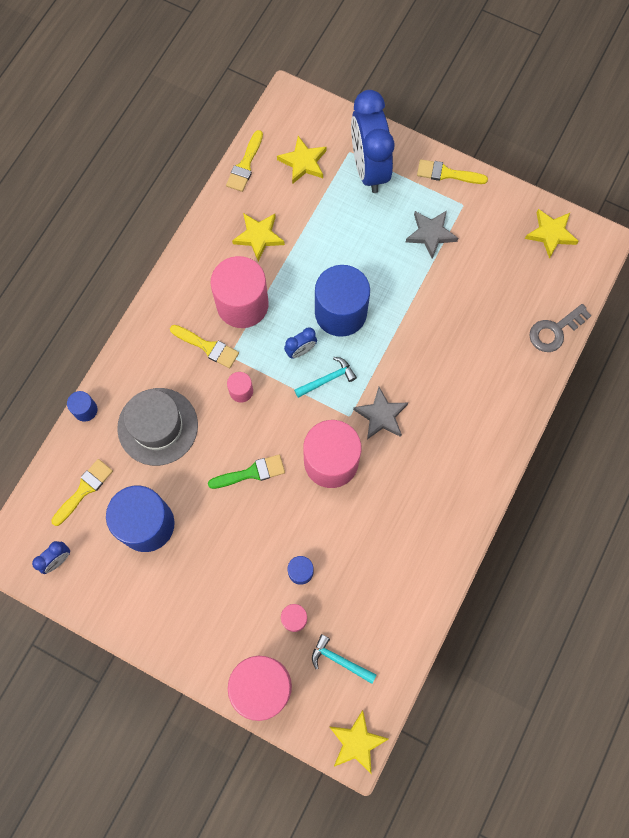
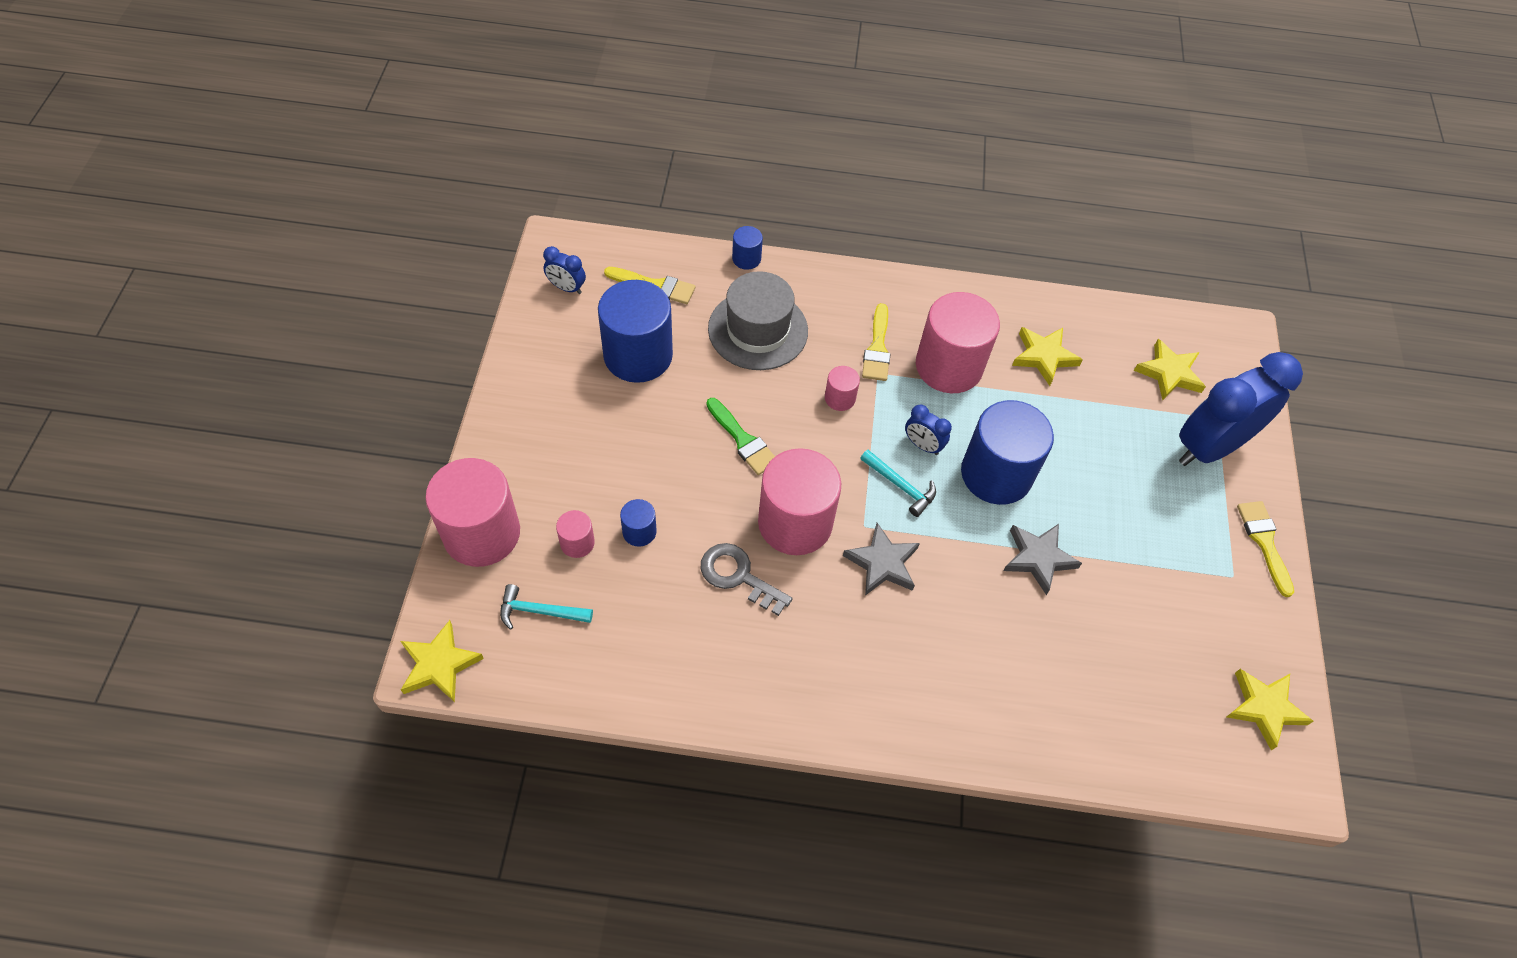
camera: 65 degrees right, 15 degrees down
(245, 165) = (1126, 315): yellow brush -> none
(339, 660) = (540, 611): turquoise hammer -> turquoise hammer turned 90 degrees counterclockwise
(431, 234) = (1165, 548): grey star -> grey star (1038, 558)
(555, 331) = (1120, 757): grey key -> grey key (738, 576)

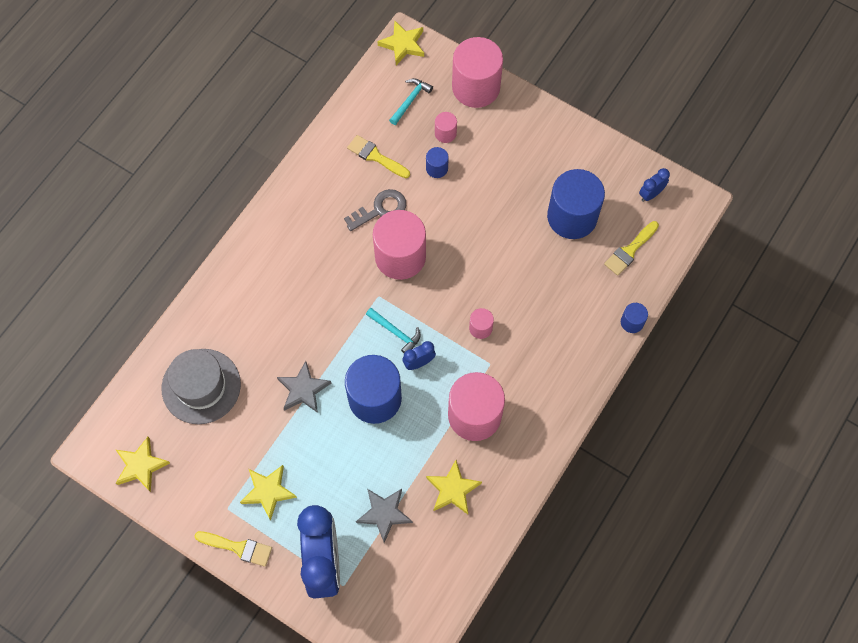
camera: 120 degrees right, 10 degrees up
(743, 440) = (475, 252): green brush -> none
(758, 330) = (562, 301): grey hat -> grey hat (201, 386)
(877, 348) = (512, 374): yellow brush -> yellow brush (376, 156)
(882, 563) = (348, 294): grey star -> grey star (384, 513)
(900, 486) = (395, 332): turquoise hammer -> turquoise hammer turned 120 degrees counterclockwise
(1169, 373) = (396, 576): yellow star -> yellow star (268, 491)

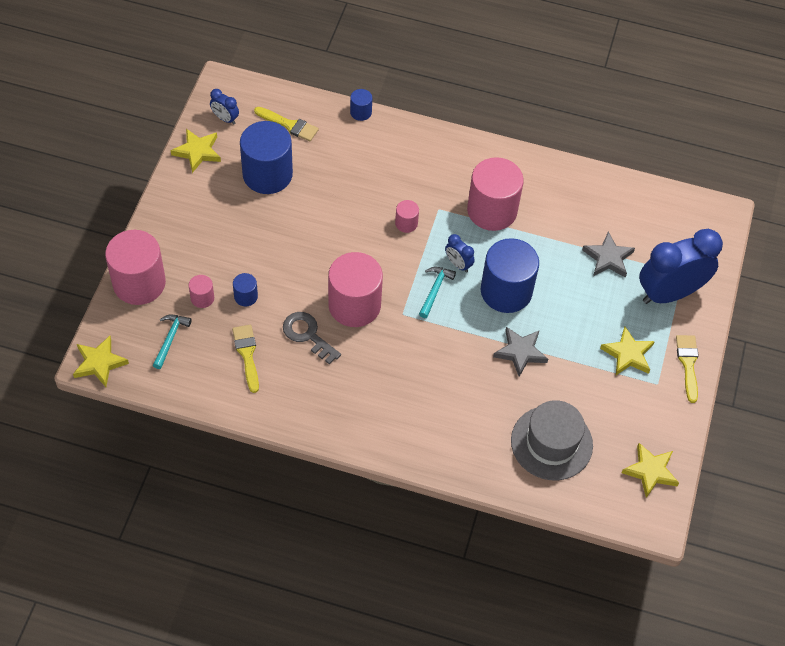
camera: 110 degrees left, 10 degrees down
(376, 156) = (247, 354): yellow brush -> yellow brush turned 150 degrees clockwise
(410, 100) = (170, 339): turquoise hammer -> turquoise hammer turned 90 degrees clockwise
(453, 489) = (565, 212): yellow star -> yellow star (197, 152)

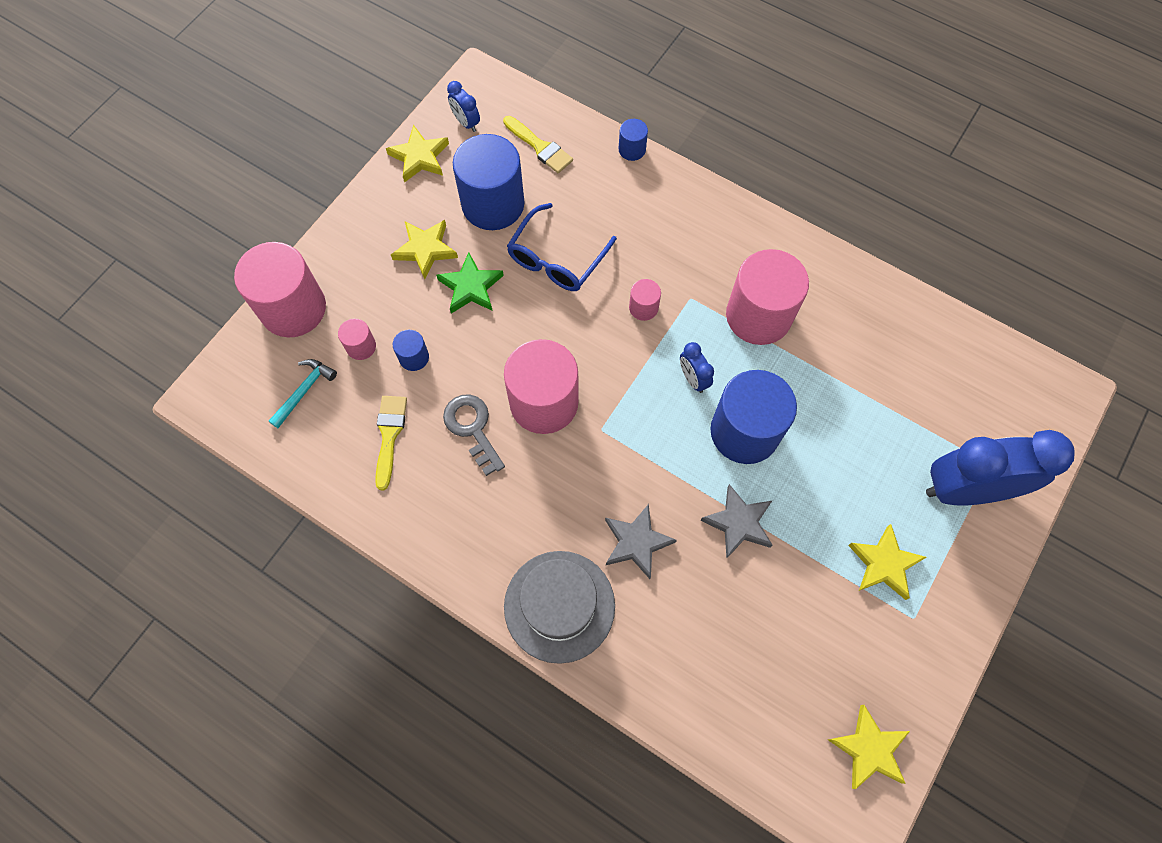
camera: 20 degrees right, 10 degrees up
(99, 363) = (210, 401): yellow star -> yellow star (425, 249)
(271, 237) = (470, 287): none -> green star
(330, 203) = (557, 258): none -> blue glasses
(435, 290) = (652, 407): turquoise hammer -> none
(551, 443) = (743, 667): grey hat -> grey hat (559, 606)
(608, 258) = (894, 418): grey star -> grey star (636, 542)
(688, 364) = (964, 600): yellow brush -> none

